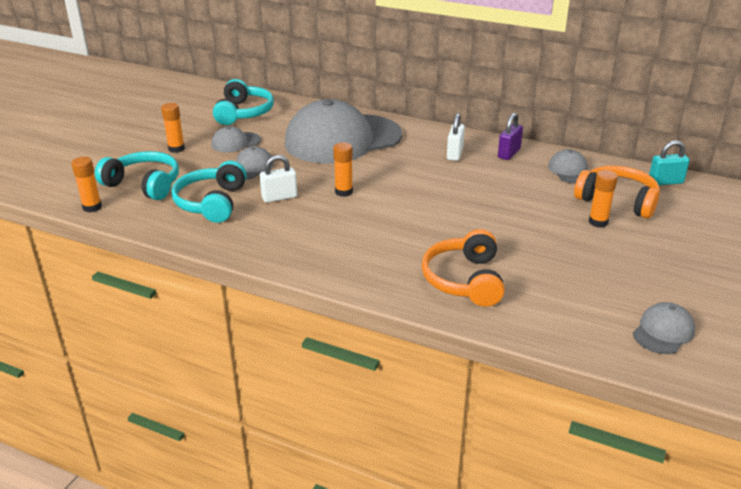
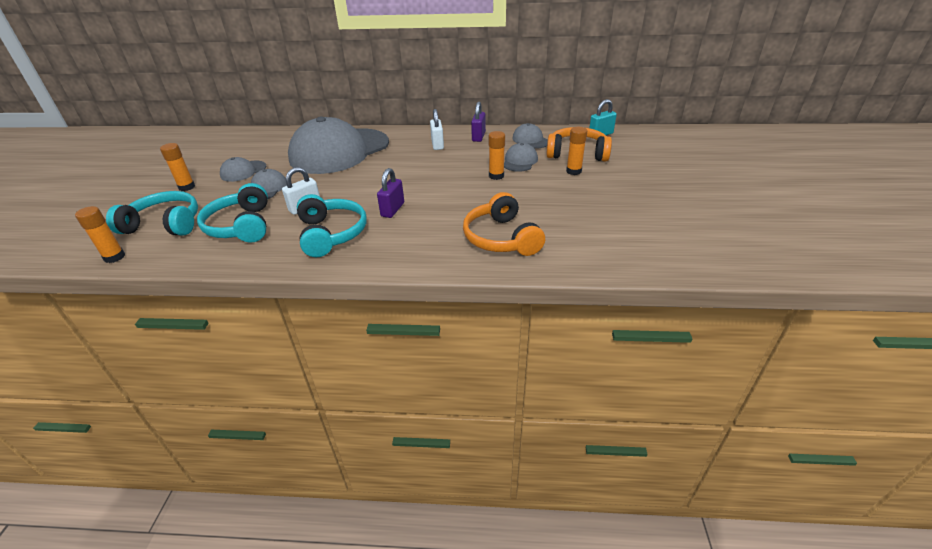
camera: 20 degrees left, 5 degrees up
(244, 113) = (241, 147): turquoise headphones -> turquoise headphones (331, 234)
(344, 192) = (361, 191): orange glue stick -> orange glue stick (496, 176)
(366, 220) = (392, 210): none -> purple padlock
(663, 331) = (673, 239): grey cap -> grey cap (520, 161)

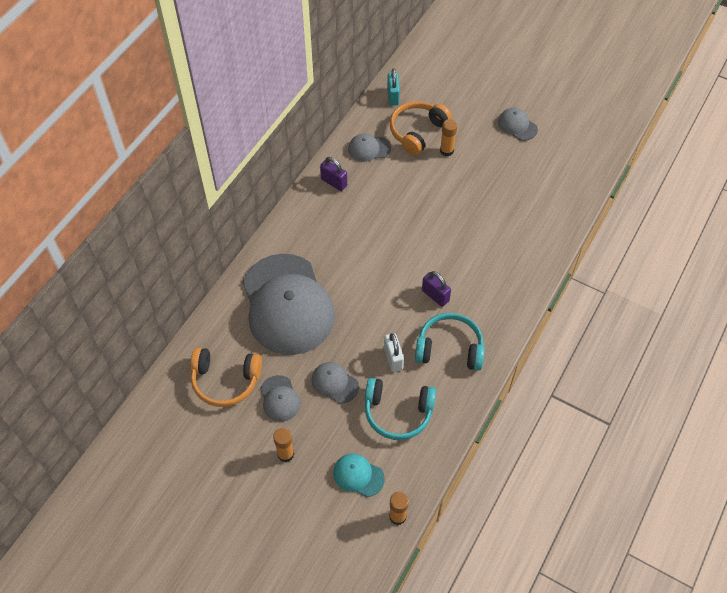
camera: 65 degrees left, 20 degrees up
(165, 224) = (358, 475): turquoise headphones -> turquoise cap
(437, 145) = (329, 220): white padlock -> none
(496, 176) = (421, 204): orange glue stick -> none
(501, 238) = (516, 243): orange headphones -> orange headphones (225, 381)
(520, 161) = (405, 176): grey cap -> grey cap (517, 125)

